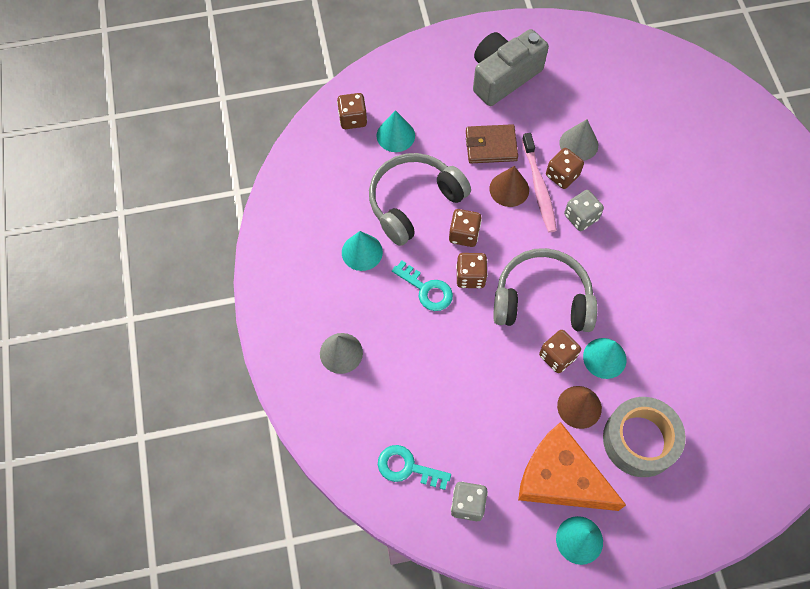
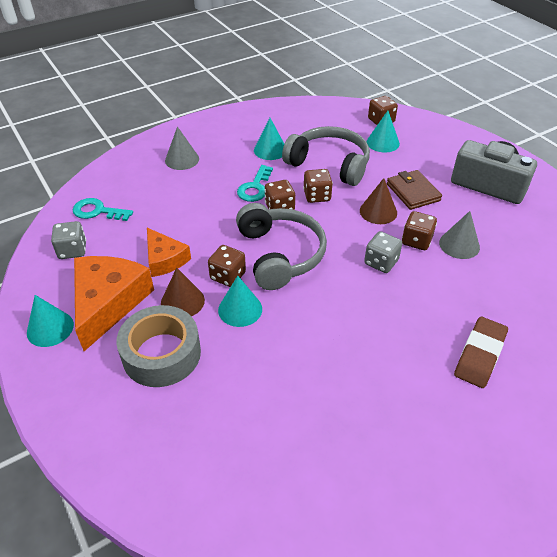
camera: 70 degrees right, 20 degrees down
(407, 467) = (97, 211): turquoise key -> turquoise key turned 75 degrees counterclockwise
(513, 410) = (165, 259): none -> orange cheese
(539, 187) = (393, 229): pink toothbrush -> none
(706, 192) = (480, 355): none -> brown eraser

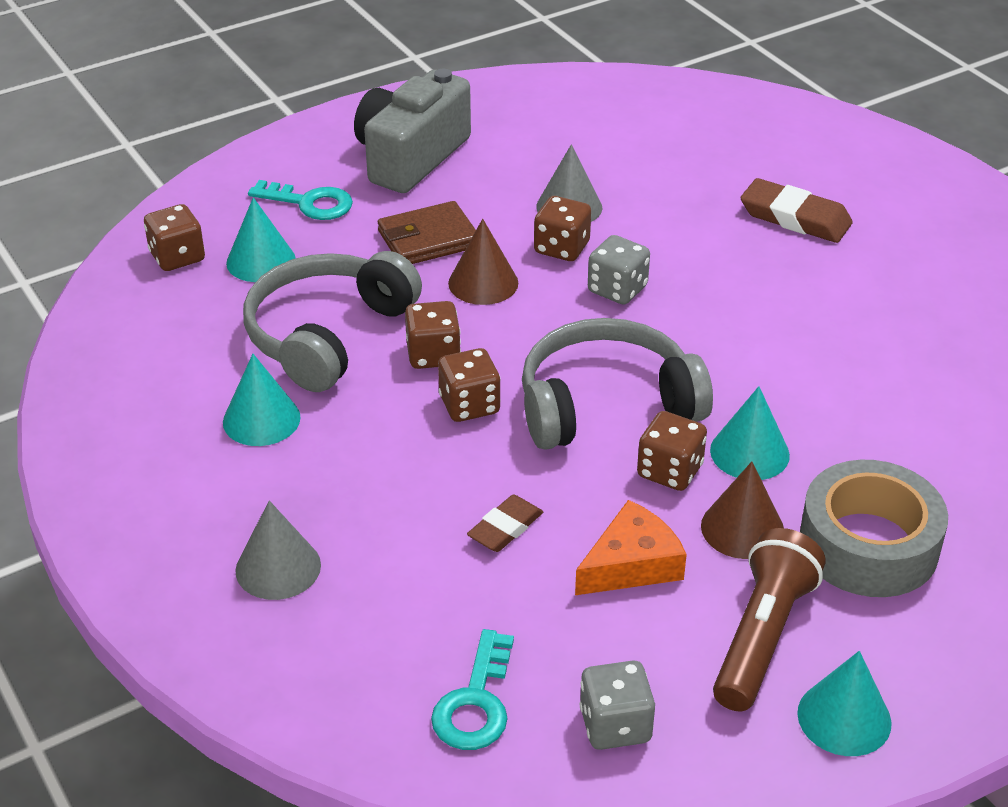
camera: 90 degrees left, 5 degrees down
(108, 303) = (762, 636): orange cheese -> brown flashlight
(195, 219) = (505, 528): none -> brown eraser
(255, 187) = (400, 441): turquoise key -> turquoise key (310, 203)

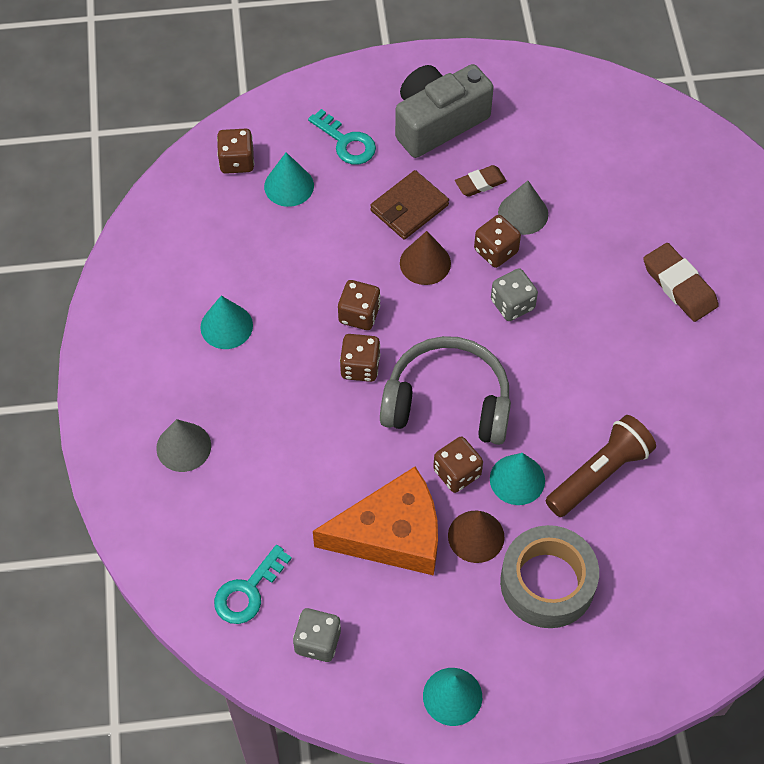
camera: 25 degrees right, 20 degrees up
(328, 335) = (301, 270): grey headphones -> none
(428, 239) = (409, 208): brown wallet -> brown wallet turned 45 degrees counterclockwise
(505, 528) = (331, 474): brown eraser -> brown eraser (480, 183)
(631, 564) = (392, 534): orange cheese -> orange cheese, size x1.66
(762, 636) = (439, 620): brown flashlight -> brown flashlight (599, 474)

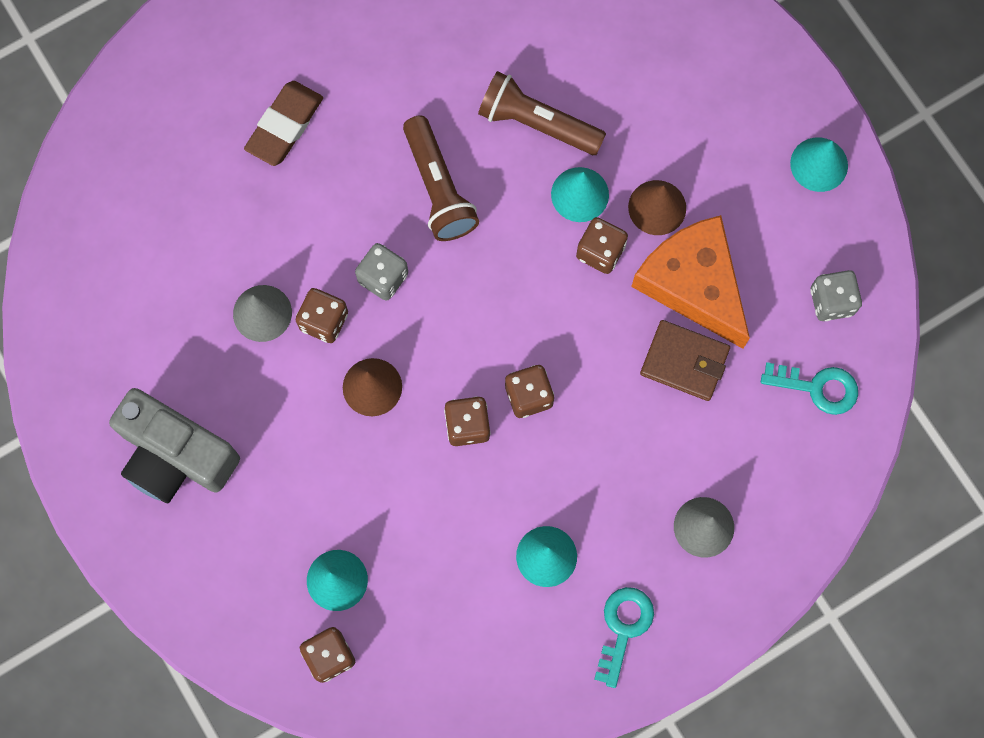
camera: 115 degrees left, 15 degrees up
(346, 142) = (248, 544): turquoise key -> turquoise key (623, 628)
(409, 208) = (308, 435): brown wallet -> brown wallet (684, 362)
(447, 402) = (528, 293): grey headphones -> none
(480, 183) = (241, 374): brown eraser -> none
(547, 583) = (671, 127): grey tape -> none
(573, 374) = (438, 188): none -> brown flashlight

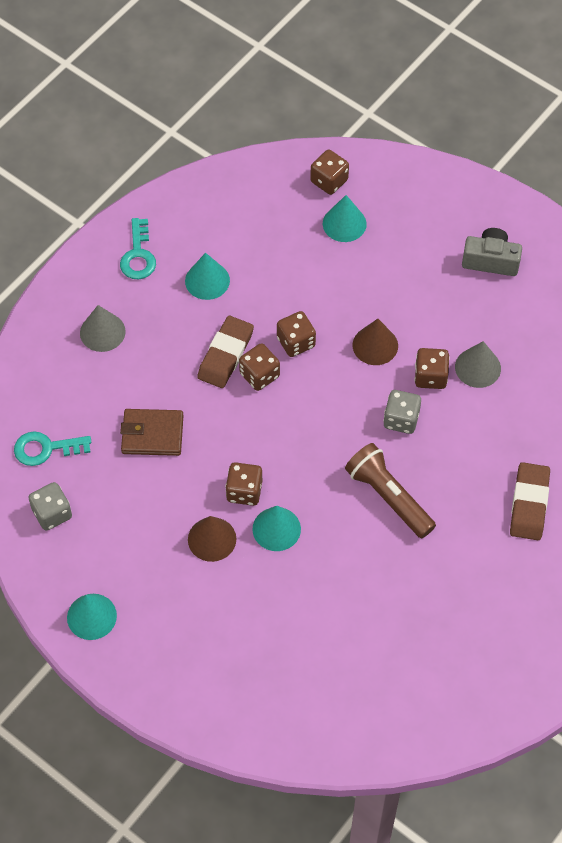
camera: 160 degrees right, 15 degrees down
(175, 455) = (490, 260): grey camera -> grey camera, size x0.63
(537, 123) = (332, 572): brown flashlight -> none
(560, 439) = (226, 355): none -> brown eraser
(693, 284) = (164, 491): orange cheese -> none

